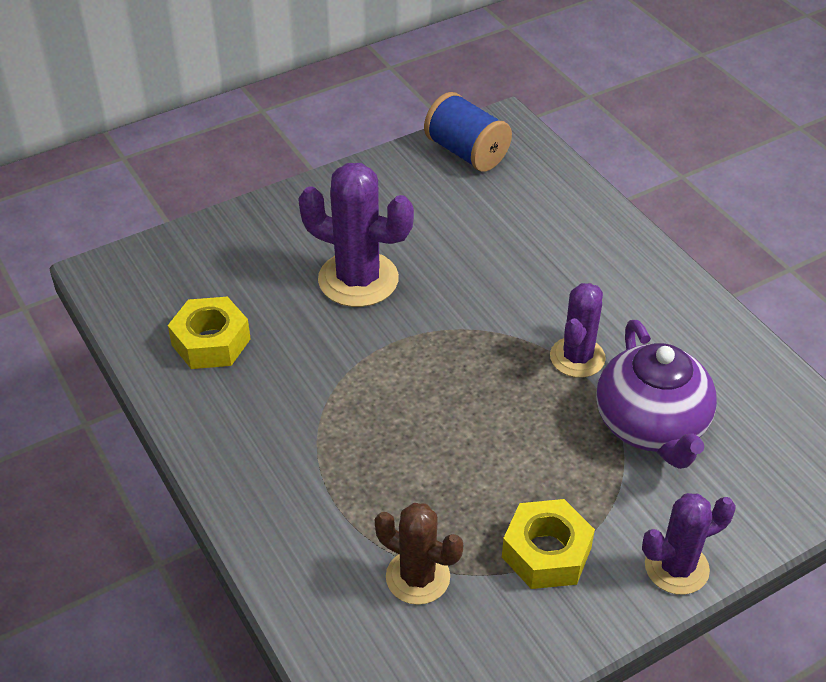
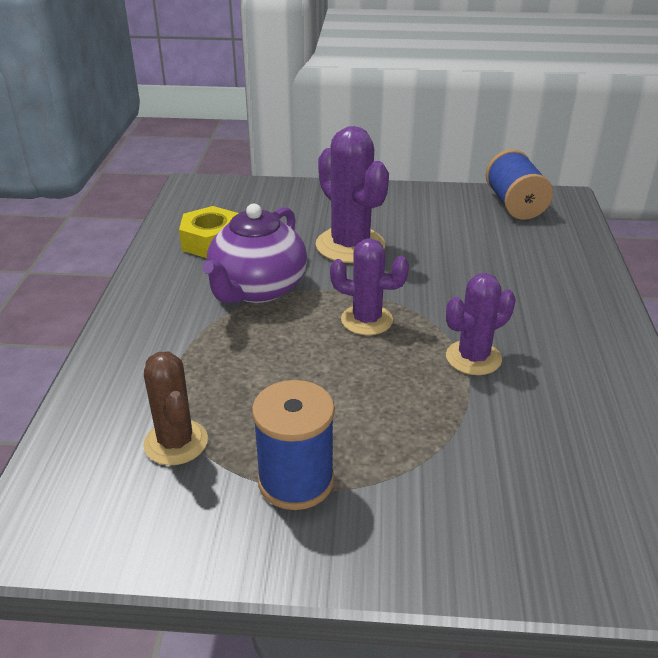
camera: 35 degrees right, 10 degrees down
(546, 552) = (296, 481): yellow nut -> blue spool
(651, 426) = (492, 435): purple teapot -> purple teapot (257, 289)
(676, 567) = (403, 559): purple cactus -> purple cactus (366, 320)

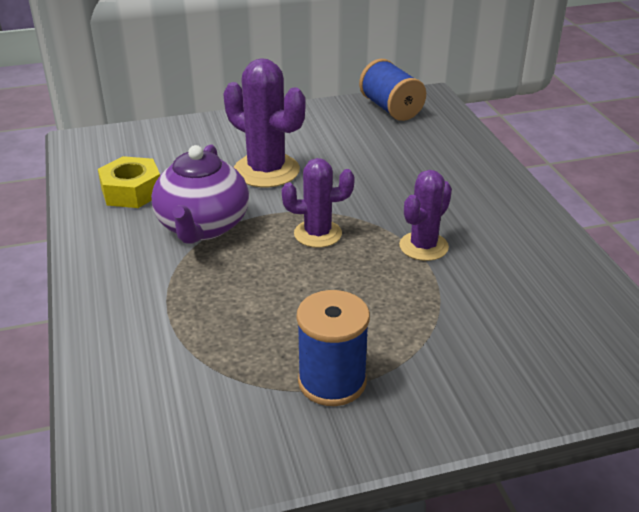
camera: 20 degrees left, 0 degrees up
(176, 442) = (207, 377): brown cactus -> none

